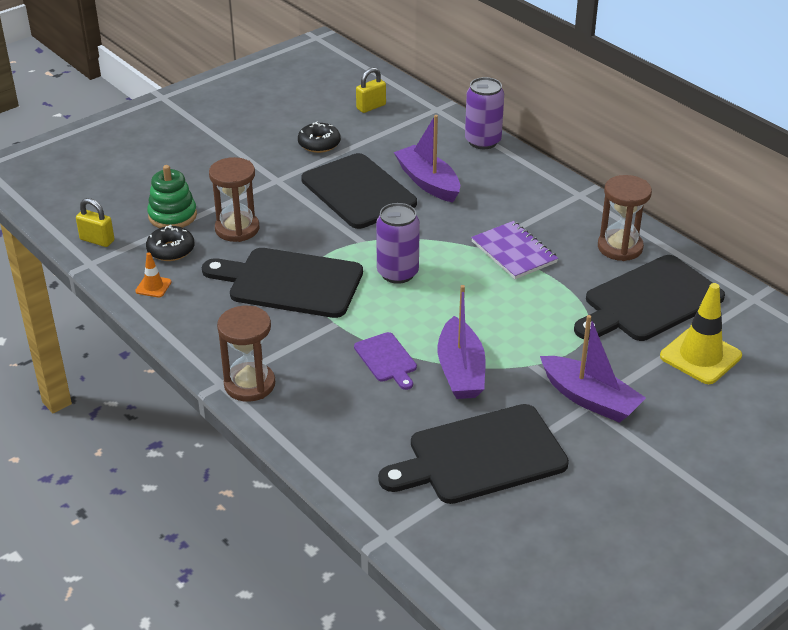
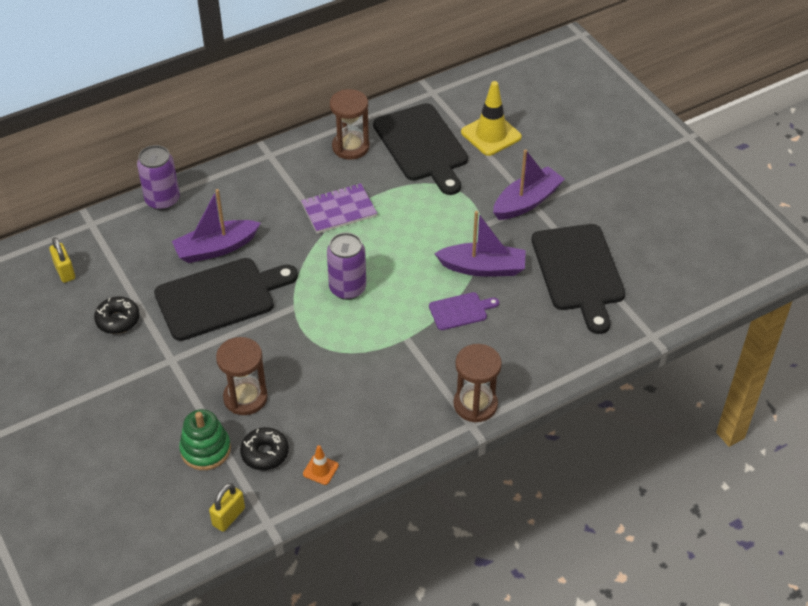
camera: 80 degrees left, 10 degrees up
(290, 282) = (341, 364): black cutting board -> none

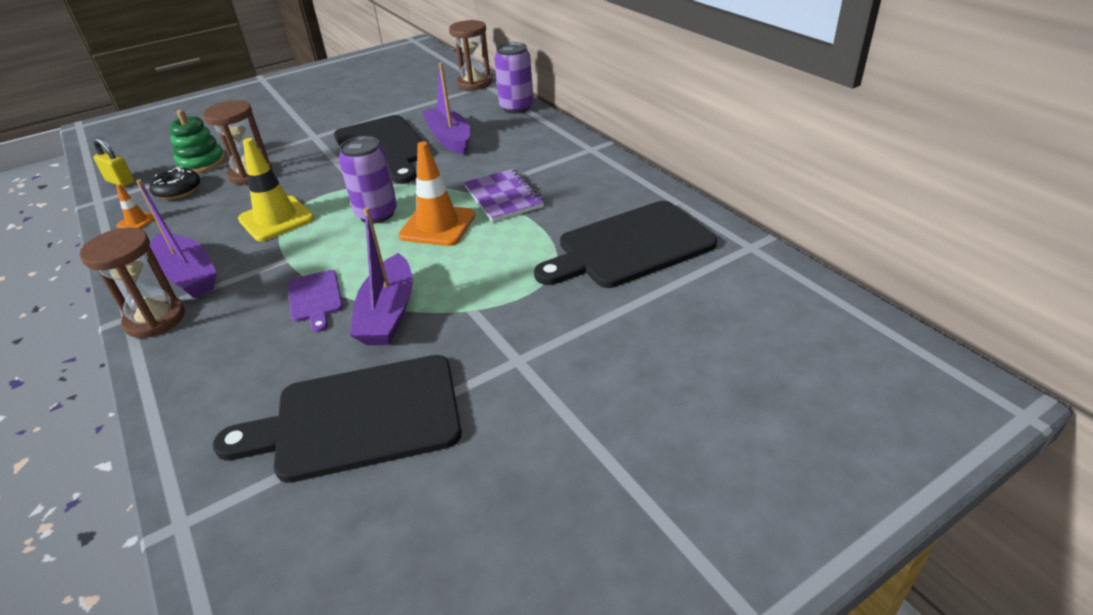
camera: 90 degrees right, 10 degrees down
(65, 271) = (430, 84): yellow padlock -> none
(118, 320) = (369, 110): black donut -> none
(350, 147) = (615, 194): brown hourglass -> brown hourglass (474, 83)
(374, 248) = (437, 225): none -> orange traffic cone
(491, 135) = (672, 307): yellow traffic cone -> yellow traffic cone (276, 219)
(526, 202) = (522, 352): purple boat -> purple boat (188, 275)

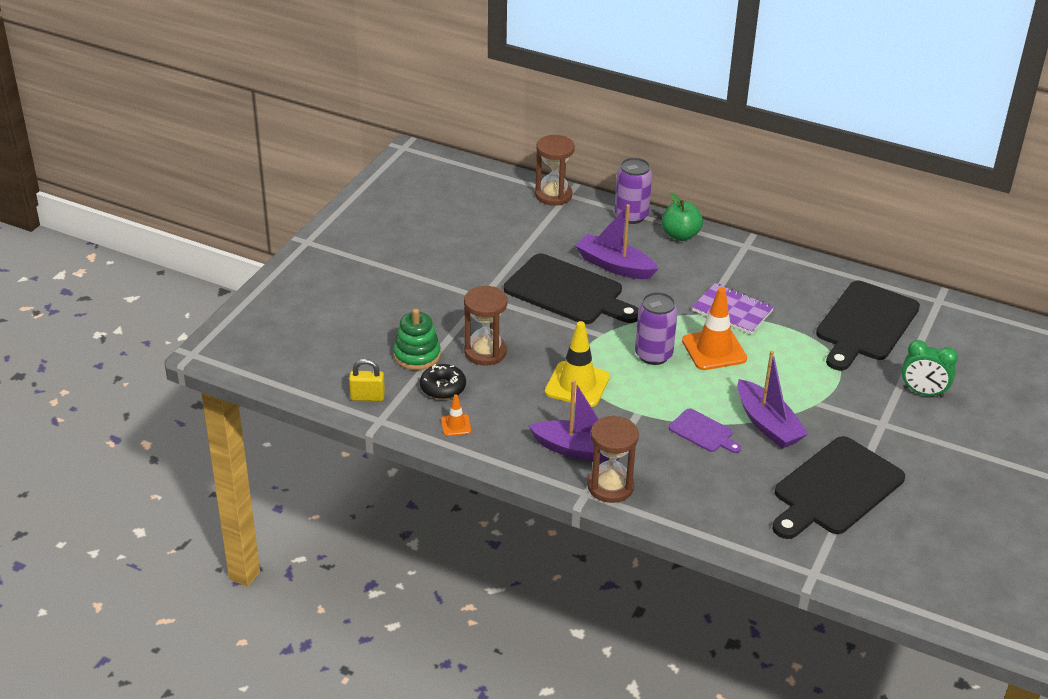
camera: 35 degrees left, 0 degrees up
(539, 129) = (680, 235): none -> green apple
(613, 341) = (923, 392): none -> green clock

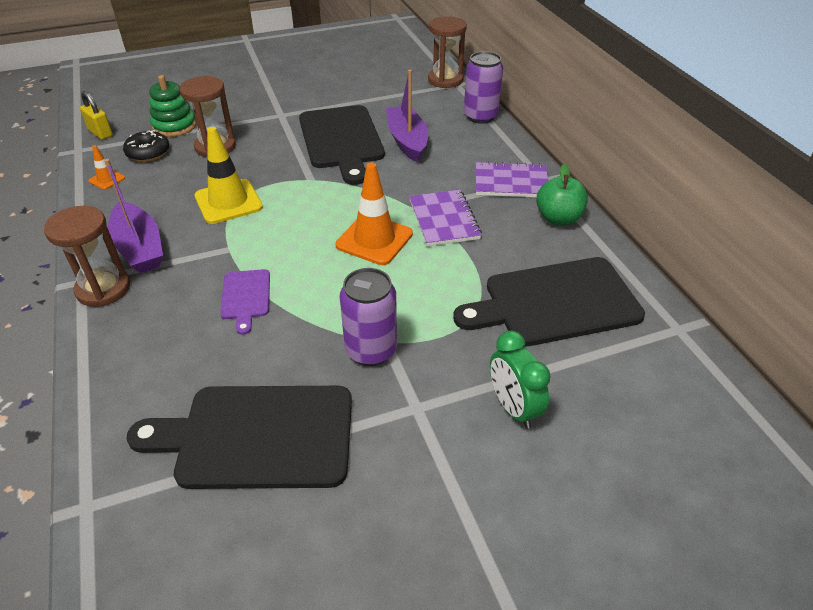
camera: 45 degrees right, 5 degrees up
(653, 355) = (320, 215): purple can -> purple can (371, 350)
(680, 235) = (497, 146): green apple -> green apple (558, 218)
(730, 259) = (511, 182): none -> purple notebook
(767, 424) = (308, 328): purple boat -> none

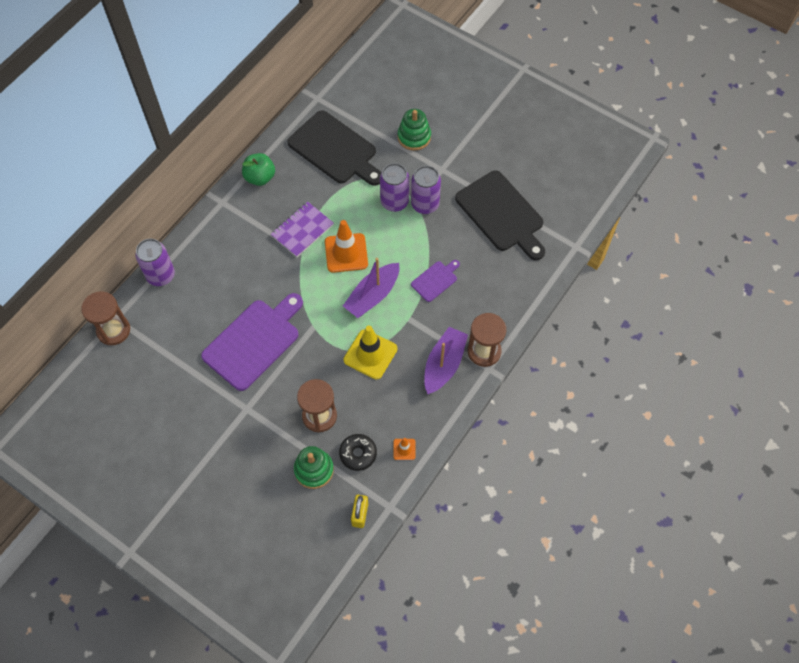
camera: 125 degrees left, 20 degrees up
(341, 140) = (254, 341): black cutting board -> purple cutting board
(407, 141) = (227, 301): purple boat -> purple boat (373, 295)
(407, 319) = (394, 202): none -> purple can
(511, 182) = (237, 217): purple notebook -> none
(513, 408) = (414, 137): green clock -> green stacking toy

